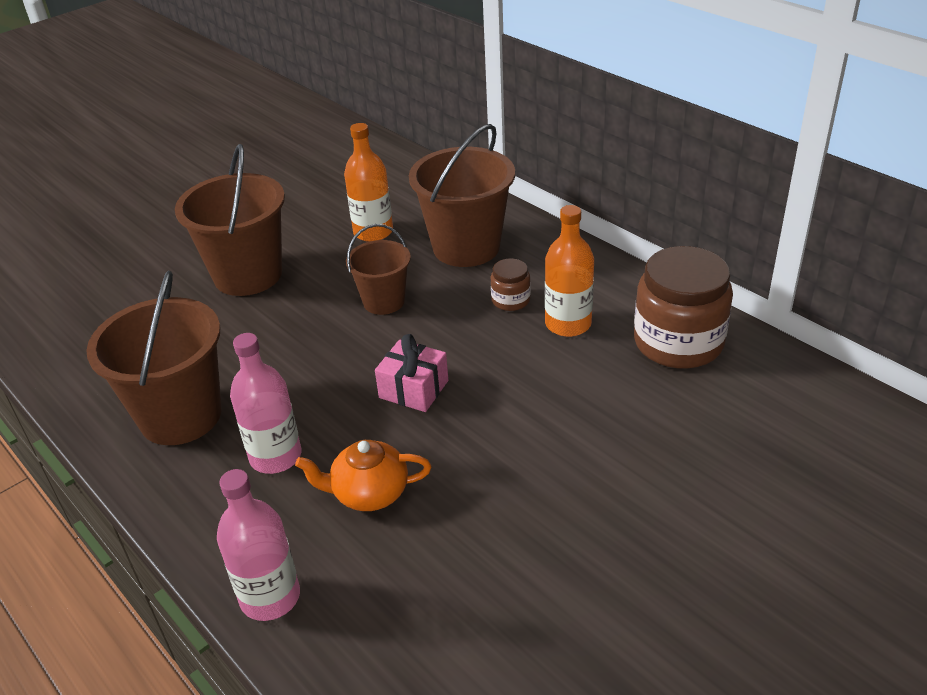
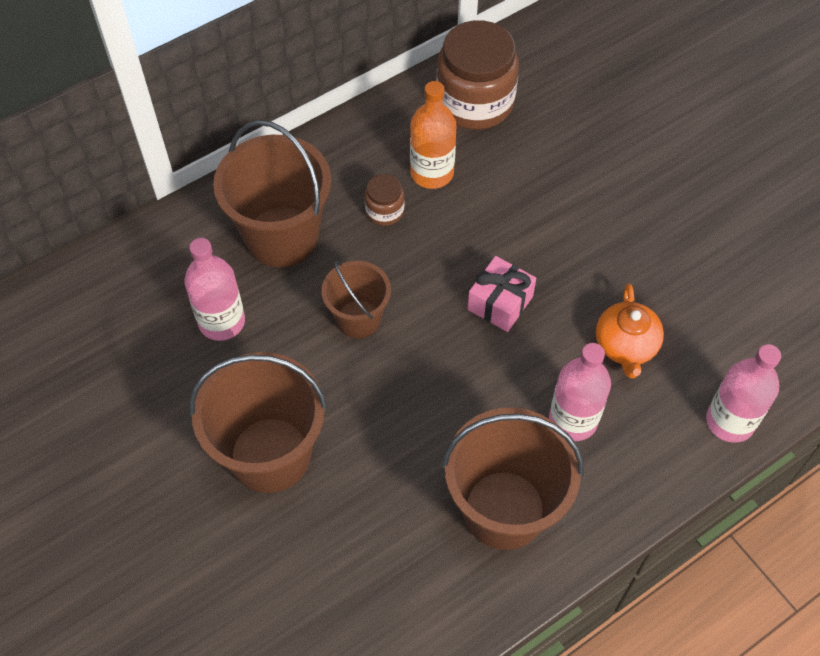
camera: 85 degrees left, 20 degrees up
(373, 232) = (222, 322): orange bottle -> pink bottle

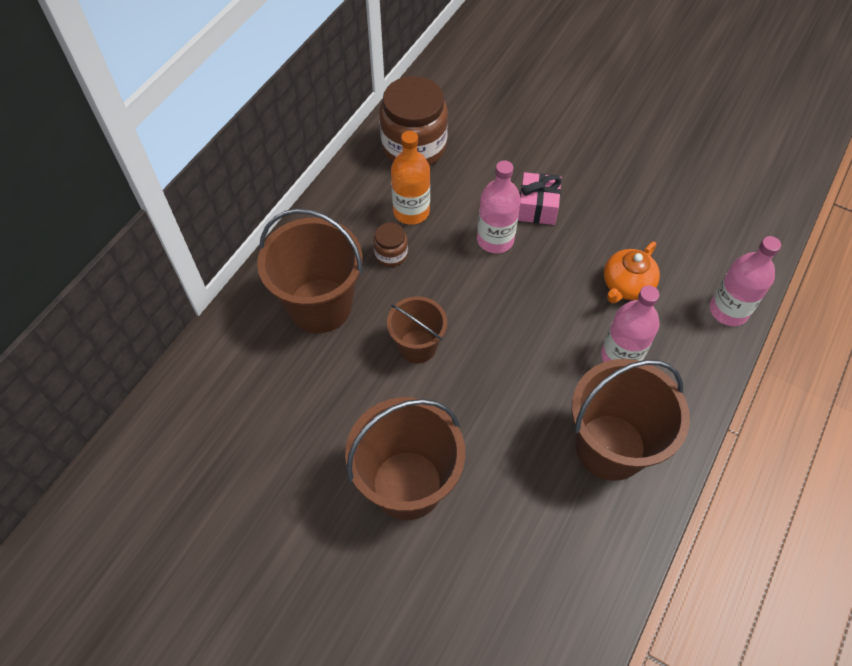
camera: 25 degrees left, 0 degrees up
(222, 322) = (308, 393): pink bottle -> pink bottle (495, 239)
(500, 303) = (518, 290): pink gift -> pink gift (537, 207)
(626, 346) = (626, 286): orange teapot -> orange teapot turned 60 degrees clockwise

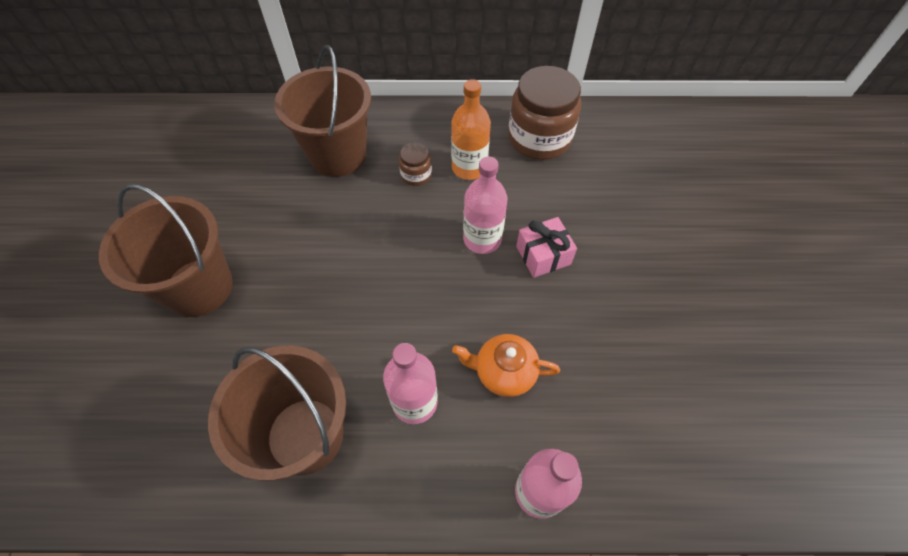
camera: 60 degrees right, 0 degrees up
(417, 346) = (335, 234): brown bucket -> none

